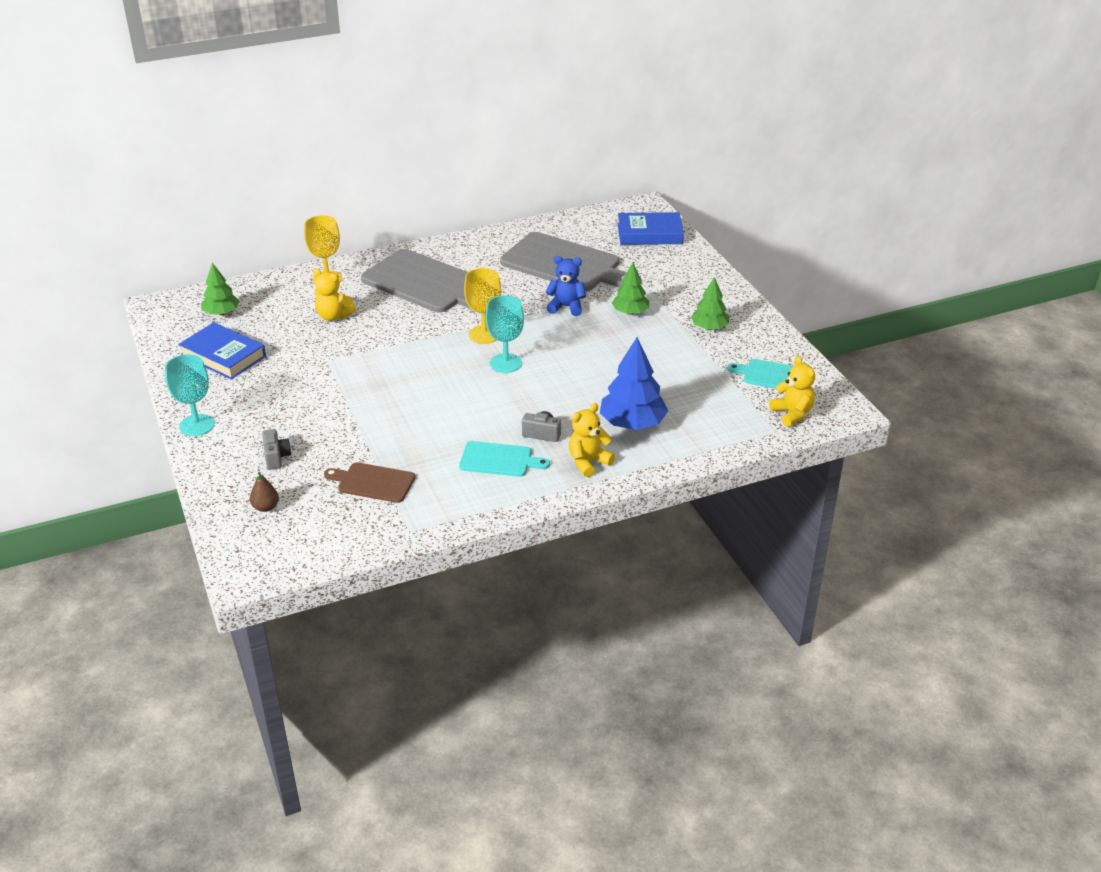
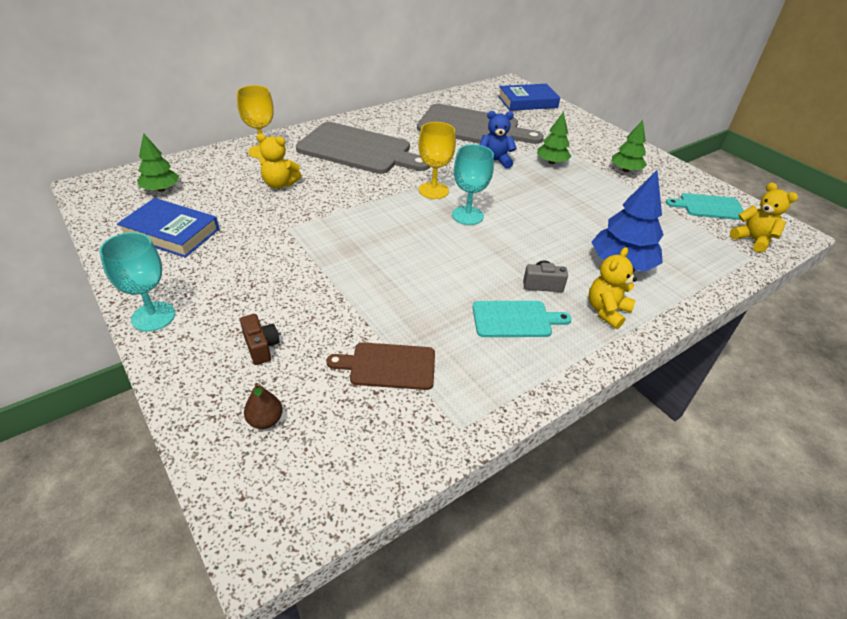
camera: 15 degrees left, 5 degrees up
(276, 457) = (261, 347): grey camera -> brown camera

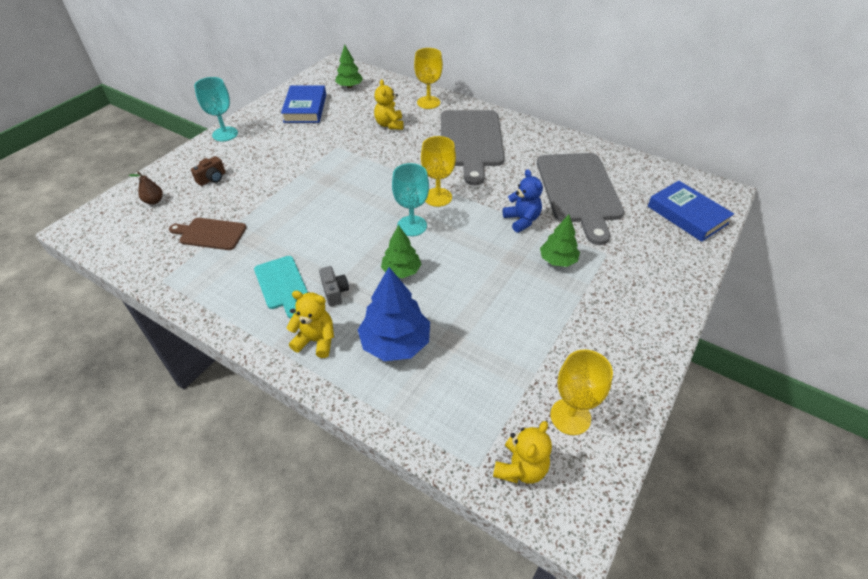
camera: 70 degrees right, 5 degrees up
(388, 366) = (210, 234): brown cutting board -> brown cutting board turned 60 degrees counterclockwise
(625, 170) = (595, 324): green tree -> green tree (401, 271)
(709, 207) = (570, 416): turquoise cutting board -> yellow goblet

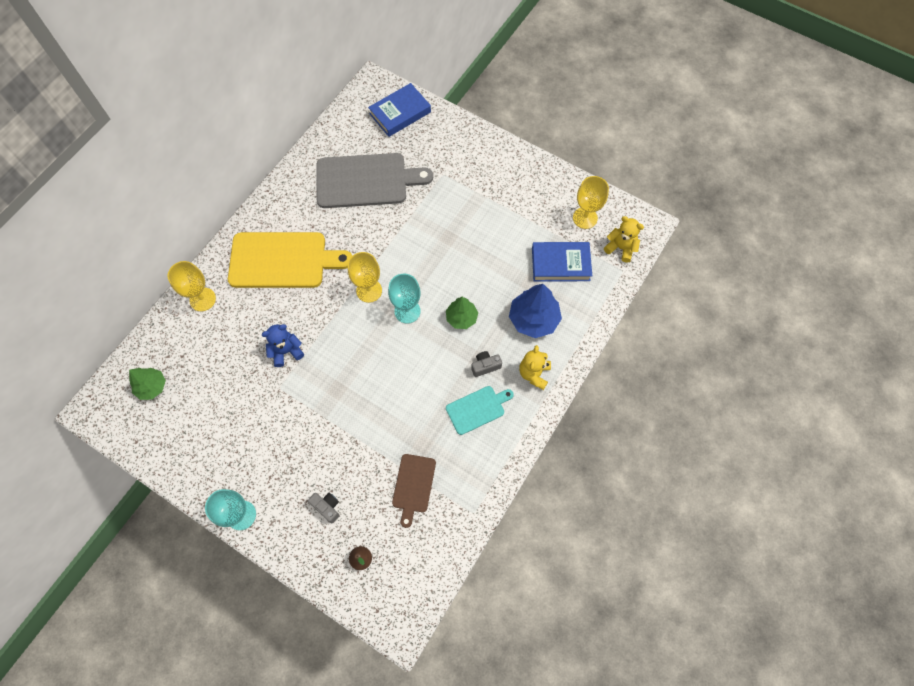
camera: 90 degrees left, 20 degrees up
(212, 179) = (327, 507): brown camera -> grey camera
(305, 108) = (196, 432): blue book -> blue book (560, 264)
(389, 125) = (243, 337): yellow teddy bear -> none
(471, 141) = (283, 260): grey cutting board -> yellow cutting board
(522, 220) = (402, 227): blue teddy bear -> blue teddy bear (286, 351)
(557, 260) = (450, 207): green tree -> none

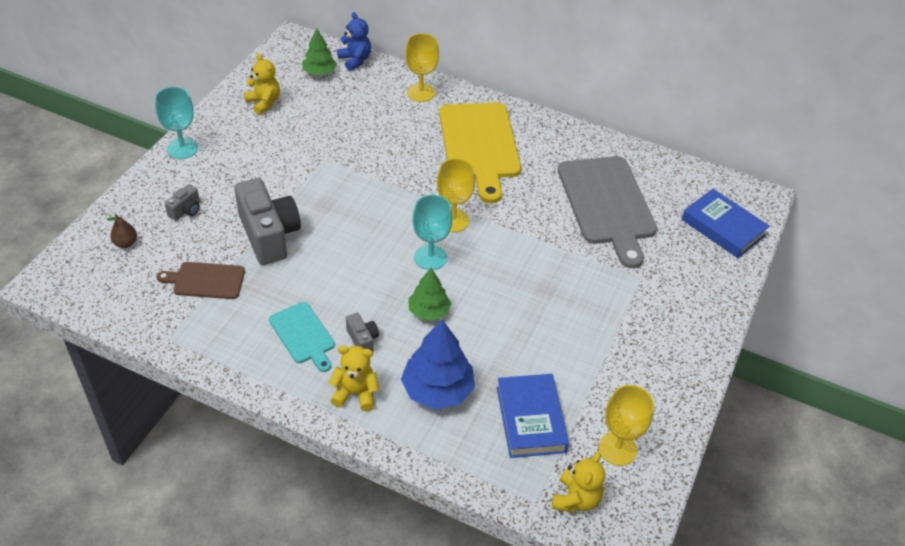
camera: 80 degrees right, 20 degrees down
(188, 439) = (264, 103): none -> yellow teddy bear
(286, 351) = (366, 160): blue teddy bear -> blue teddy bear (355, 60)
(367, 434) = (269, 235): none -> grey camera

